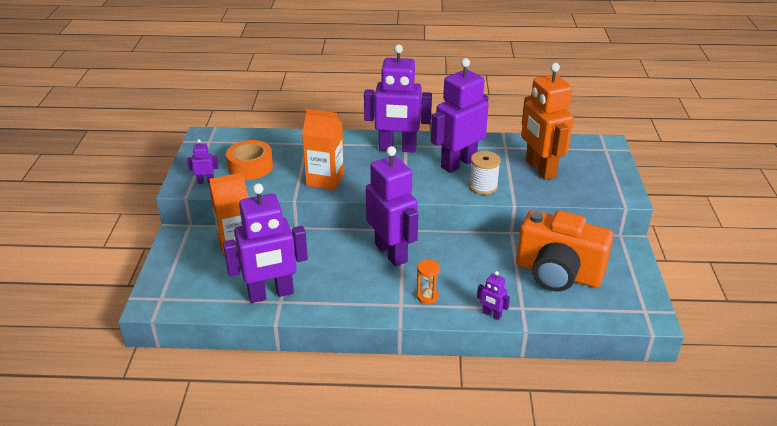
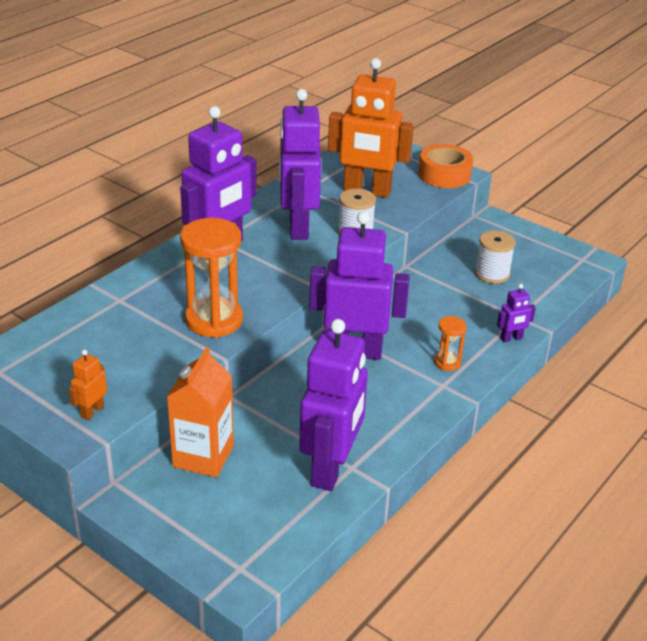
camera: 55 degrees left, 0 degrees up
(205, 181) = (92, 411): purple robot -> orange robot
(250, 167) = (109, 362): orange tape -> orange tape (444, 175)
(325, 179) = (214, 320): orange carton -> orange hourglass
(558, 273) = (492, 274): orange camera -> white spool

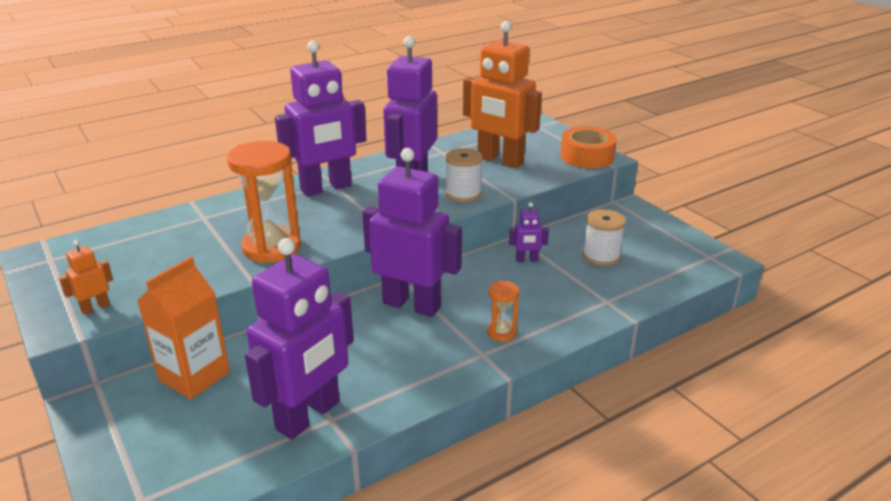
camera: 20 degrees right, 5 degrees down
(511, 338) = (586, 321): purple robot -> purple robot (527, 260)

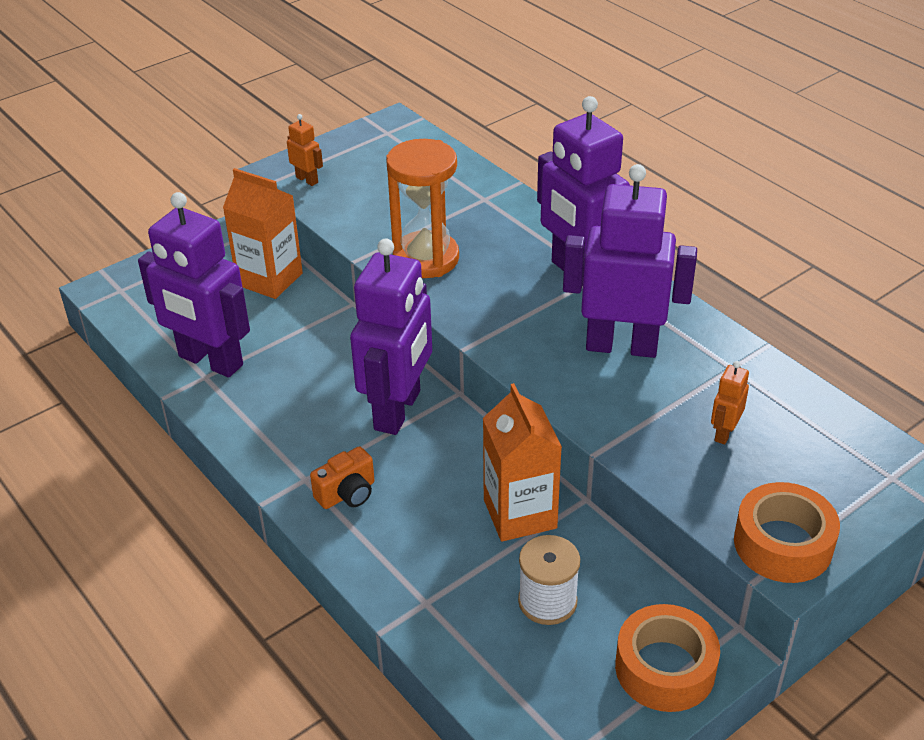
camera: 85 degrees right, 10 degrees up
(463, 194) = (597, 400): white spool -> none
(500, 160) = (724, 433): orange robot -> orange robot, size x0.42
(501, 332) = (347, 494): orange hourglass -> orange camera
(527, 260) = (520, 514): purple robot -> orange carton
(645, 224) = (665, 668): none -> orange tape

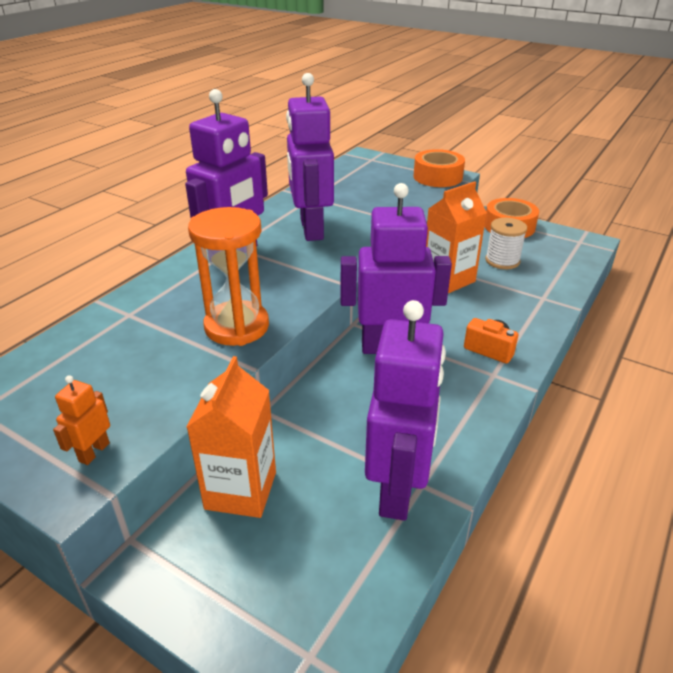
camera: 110 degrees left, 5 degrees down
(724, 433) = (370, 194): orange robot -> none

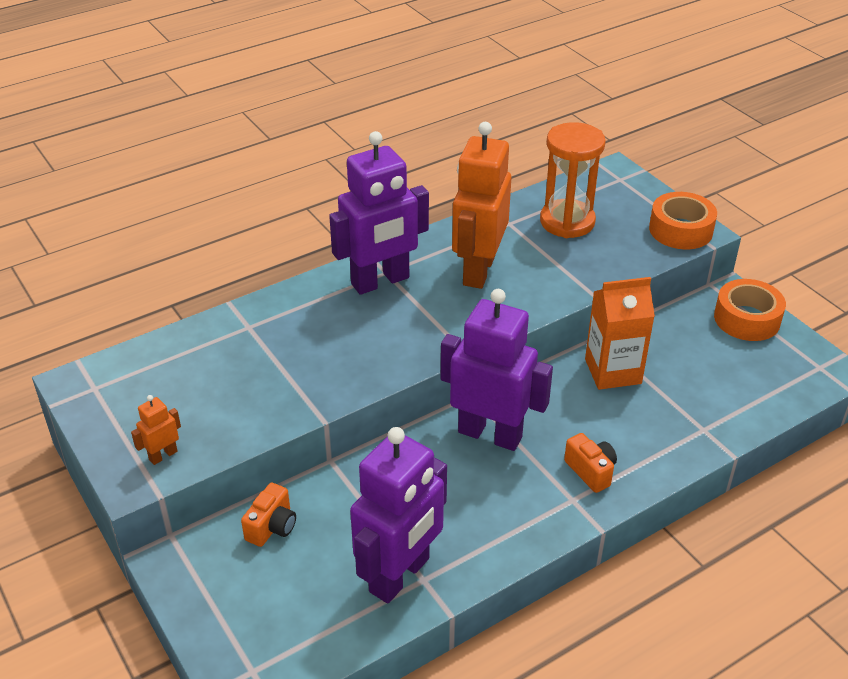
camera: 25 degrees right, 5 degrees up
(237, 327) = (334, 371): orange hourglass -> orange hourglass (567, 222)
(241, 490) = (272, 527): orange carton -> orange camera
(311, 229) = (478, 270): purple robot -> orange robot
(502, 261) = (696, 365): white spool -> none

